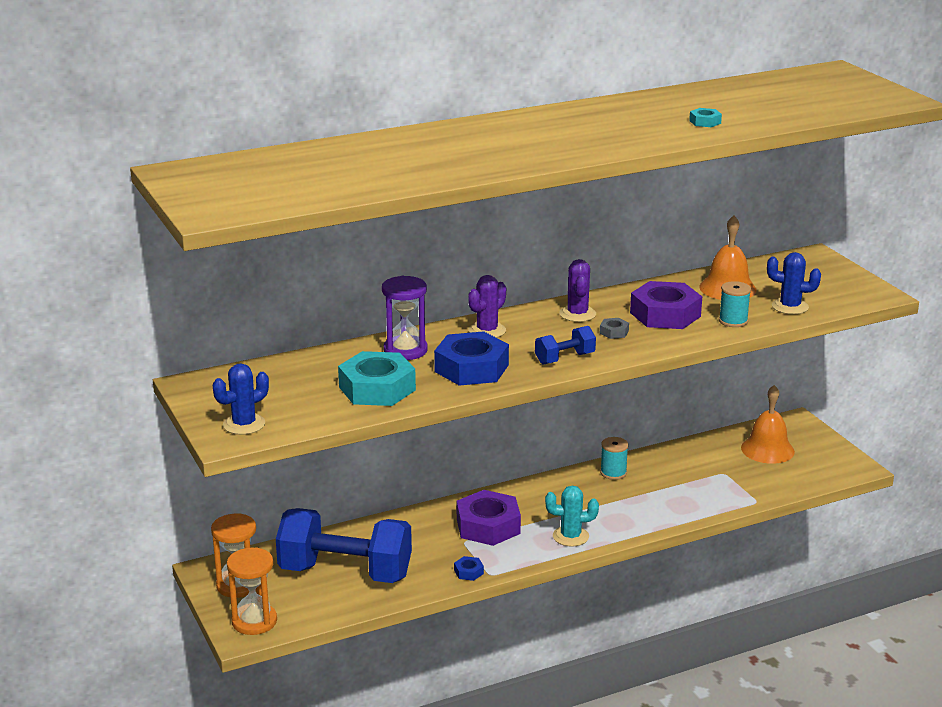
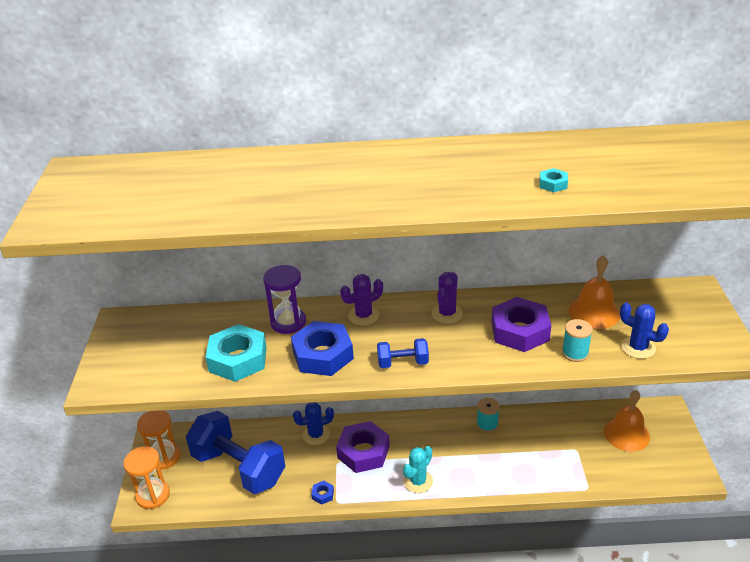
camera: 25 degrees right, 10 degrees up
(244, 424) = (119, 373): blue cactus -> blue cactus (316, 434)
(570, 536) = (418, 481): turquoise cactus -> turquoise cactus turned 75 degrees counterclockwise
(614, 332) = (463, 341): grey nut -> none

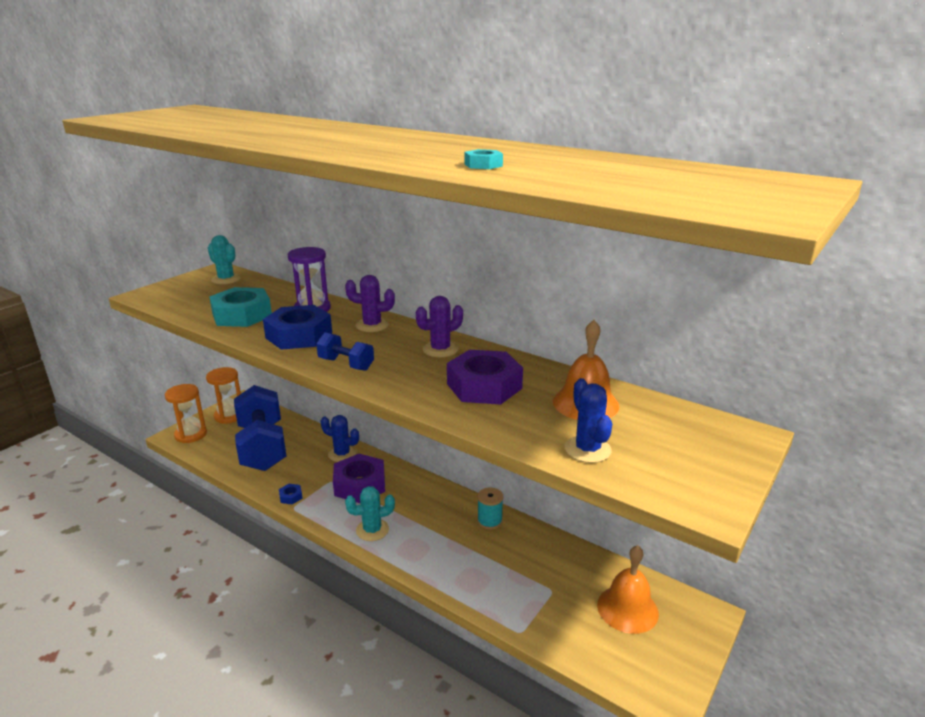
camera: 35 degrees right, 10 degrees down
(149, 327) = (226, 279): none -> turquoise cactus
(575, 353) = (510, 424): turquoise spool -> none

